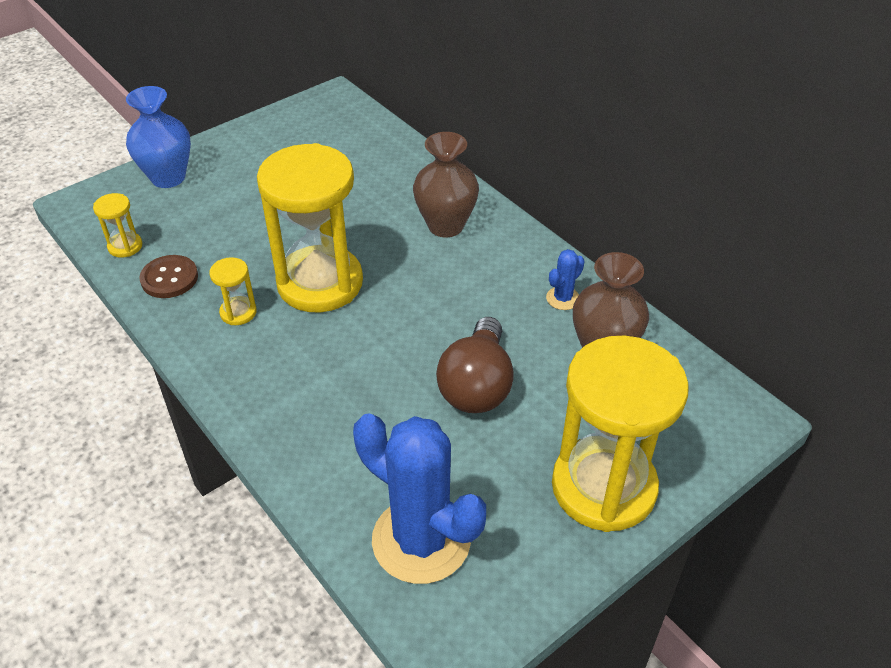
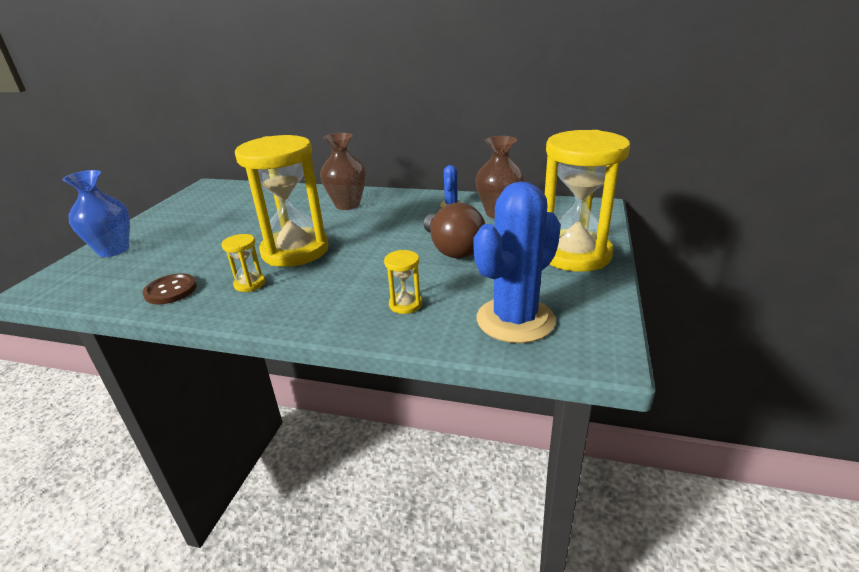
camera: 35 degrees left, 15 degrees down
(125, 246) = (110, 291): yellow hourglass -> yellow hourglass (405, 304)
(421, 540) = (515, 320): blue cactus -> blue cactus turned 45 degrees counterclockwise

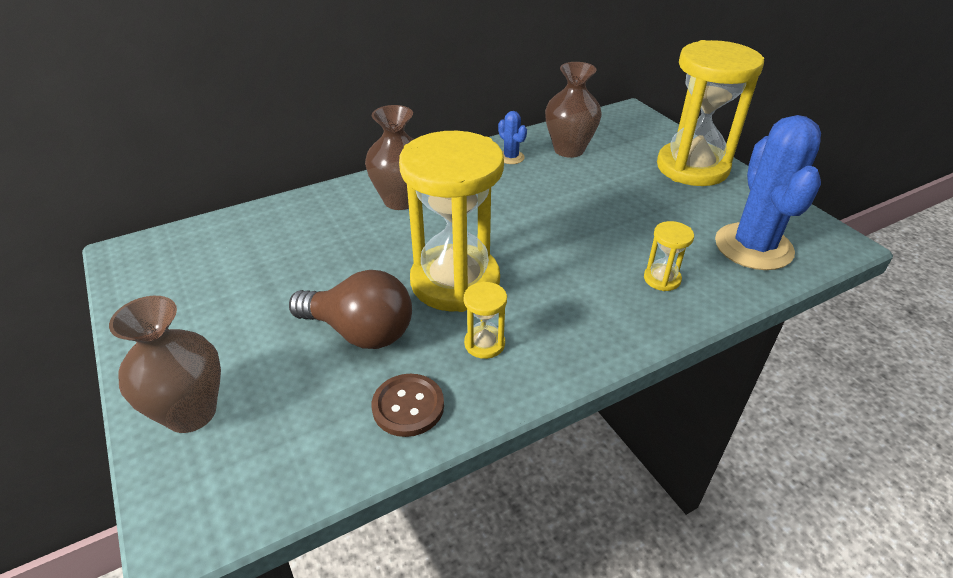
camera: 45 degrees left, 10 degrees up
(113, 250) = (191, 412): blue vase -> brown vase
(452, 249) = (599, 206): brown light bulb -> brown light bulb (360, 332)

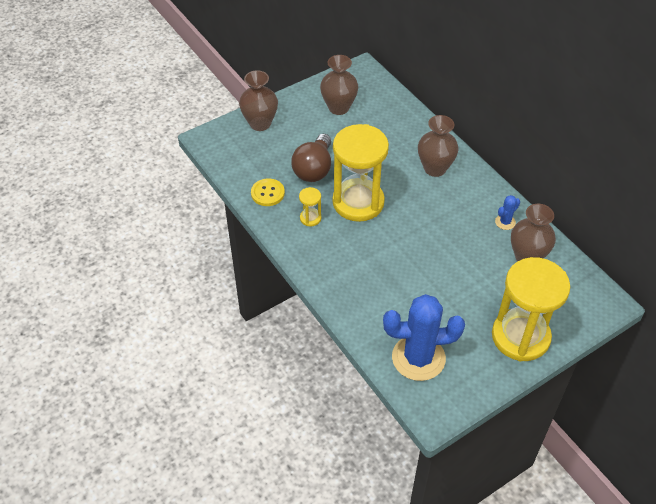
camera: 85 degrees right, 10 degrees up
(212, 289) = (339, 107): none -> brown vase
(408, 406) = (267, 193): brown button -> yellow button
(662, 279) = (375, 301): yellow hourglass -> none

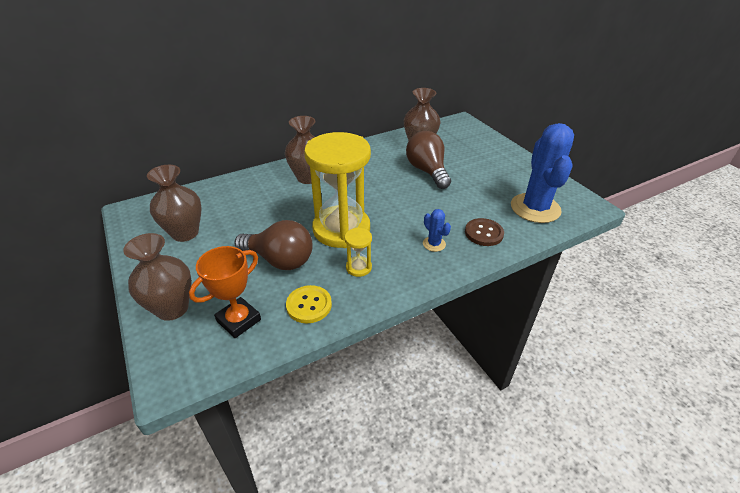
camera: 85 degrees left, 10 degrees down
(251, 159) = (239, 320): none -> orange trophy
(368, 308) = (483, 233): none -> brown button
(471, 264) = (427, 171): none -> brown light bulb
(505, 222) = (381, 150): blue cactus -> blue cactus (434, 244)
(520, 337) = (500, 157): yellow hourglass -> none

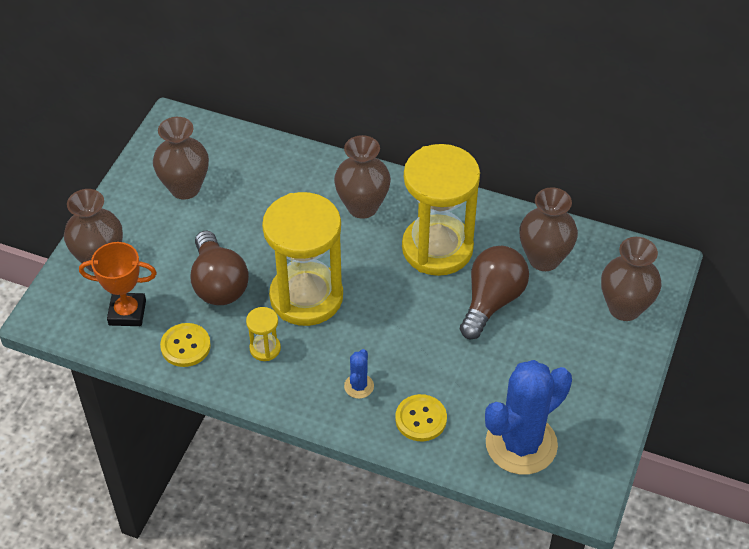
camera: 50 degrees right, 10 degrees up
(370, 169) = (437, 248): none -> yellow hourglass
(476, 140) = (624, 308): none -> brown vase
(483, 233) = (421, 419): brown button -> yellow button

